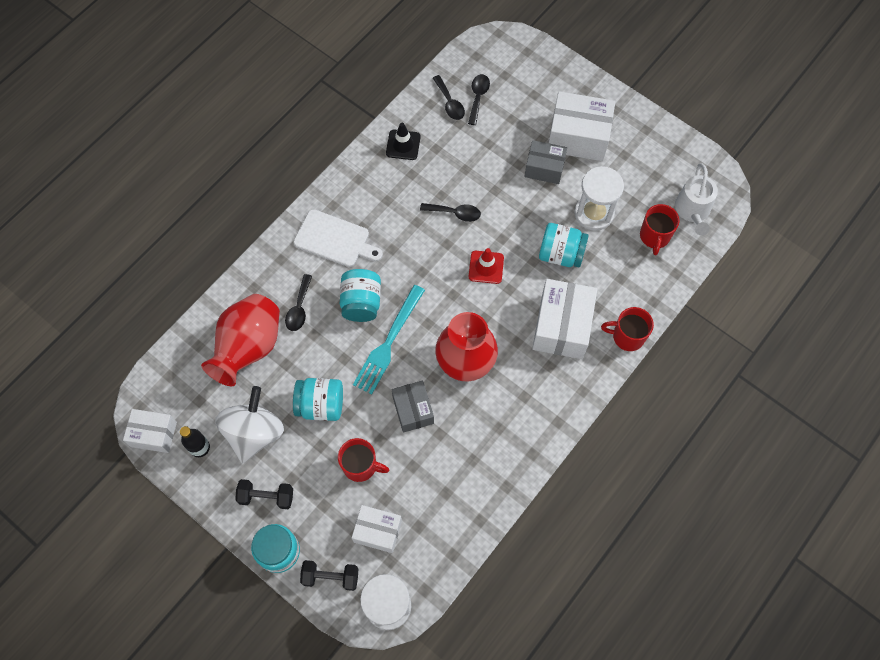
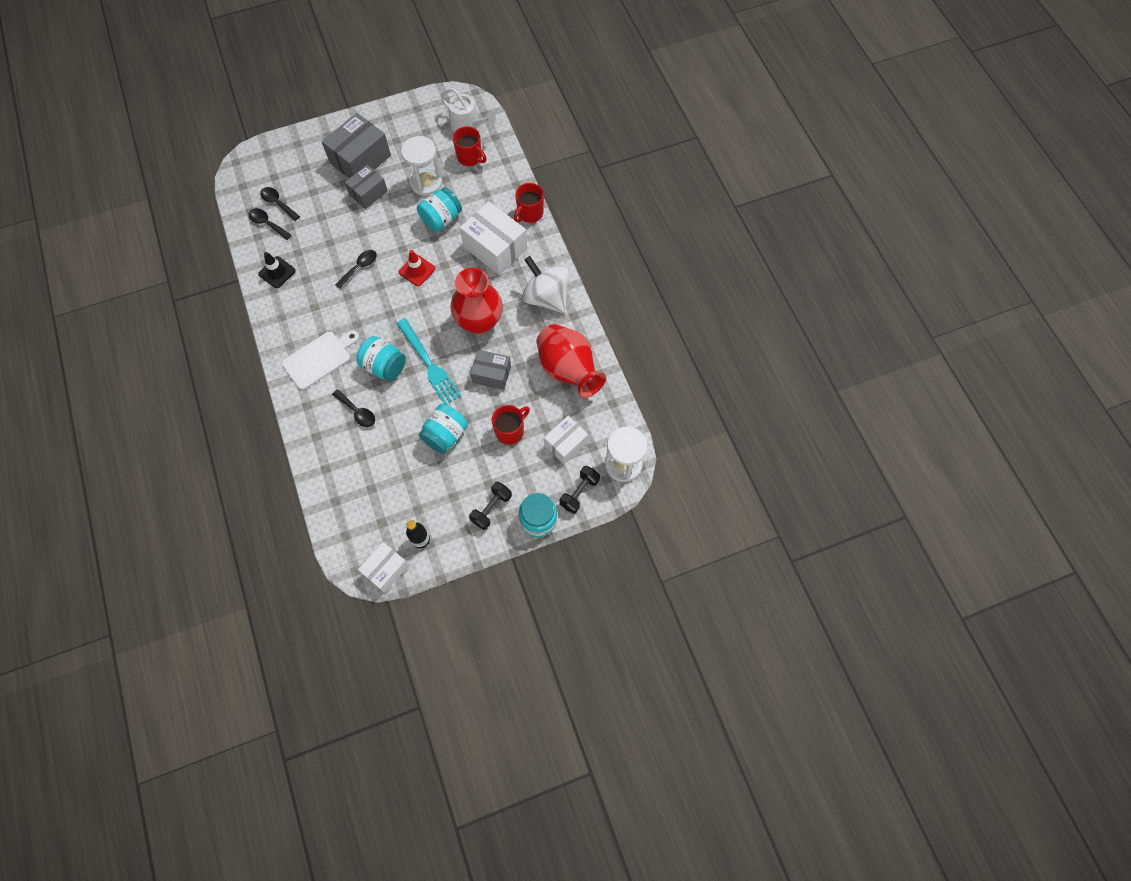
camera: 60 degrees left, 0 degrees up
(249, 347) = (363, 464): red vase -> red vase (568, 370)
(254, 433) = (435, 493): white spinning top -> white spinning top (546, 297)
(449, 103) = (267, 223): black spoon -> black spoon turned 150 degrees counterclockwise
(578, 137) = (360, 159): white box -> grey box

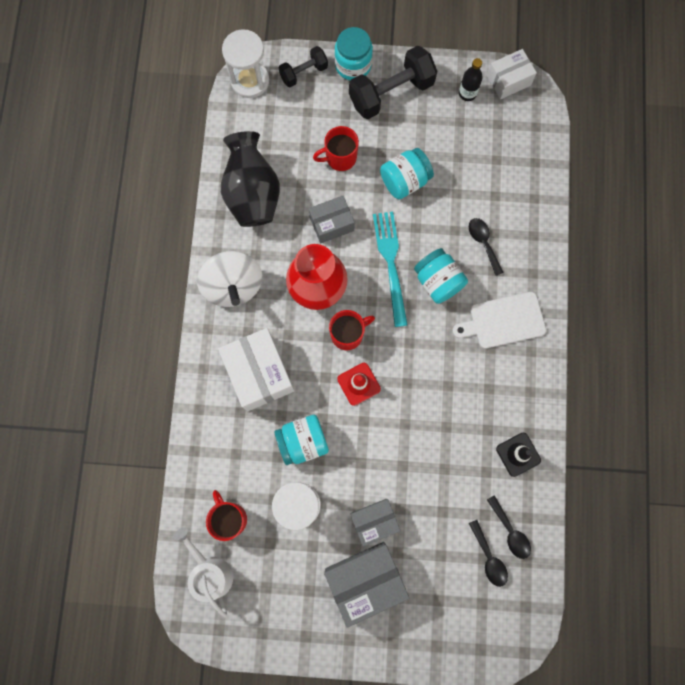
camera: 155 degrees left, 10 degrees up
(359, 267) = (421, 417): black spoon -> none
(491, 374) = (331, 224): grey box -> grey box turned 60 degrees counterclockwise
(491, 508) = (391, 93): black dumbbell -> black dumbbell, size x1.76
(529, 213) = (198, 402): red mug -> red mug (348, 334)
(566, 444) = (293, 122): white box -> none
(568, 370) = (253, 194): red vase -> black vase

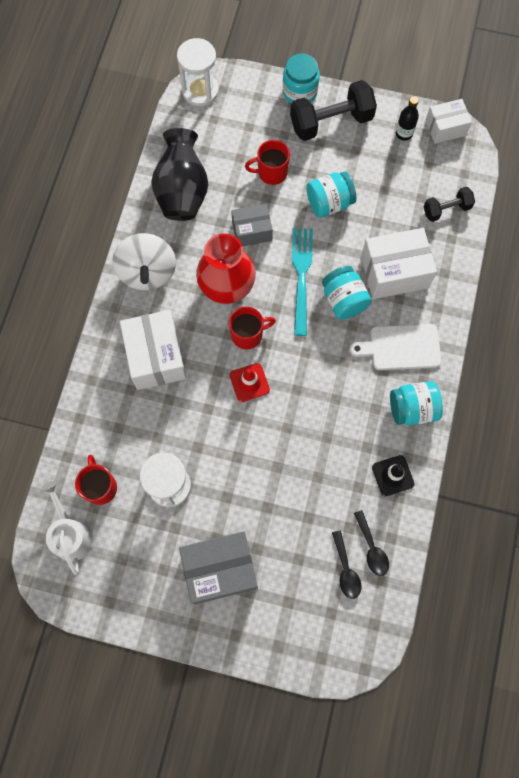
camera: 10 degrees right, 5 degrees down
(303, 441) = (185, 427): turquoise jar -> turquoise jar (412, 409)
(304, 73) = (252, 91): black dumbbell -> black dumbbell (446, 209)
(374, 521) = (239, 514): grey box -> none
(483, 243) = (394, 272): black spoon -> white box

